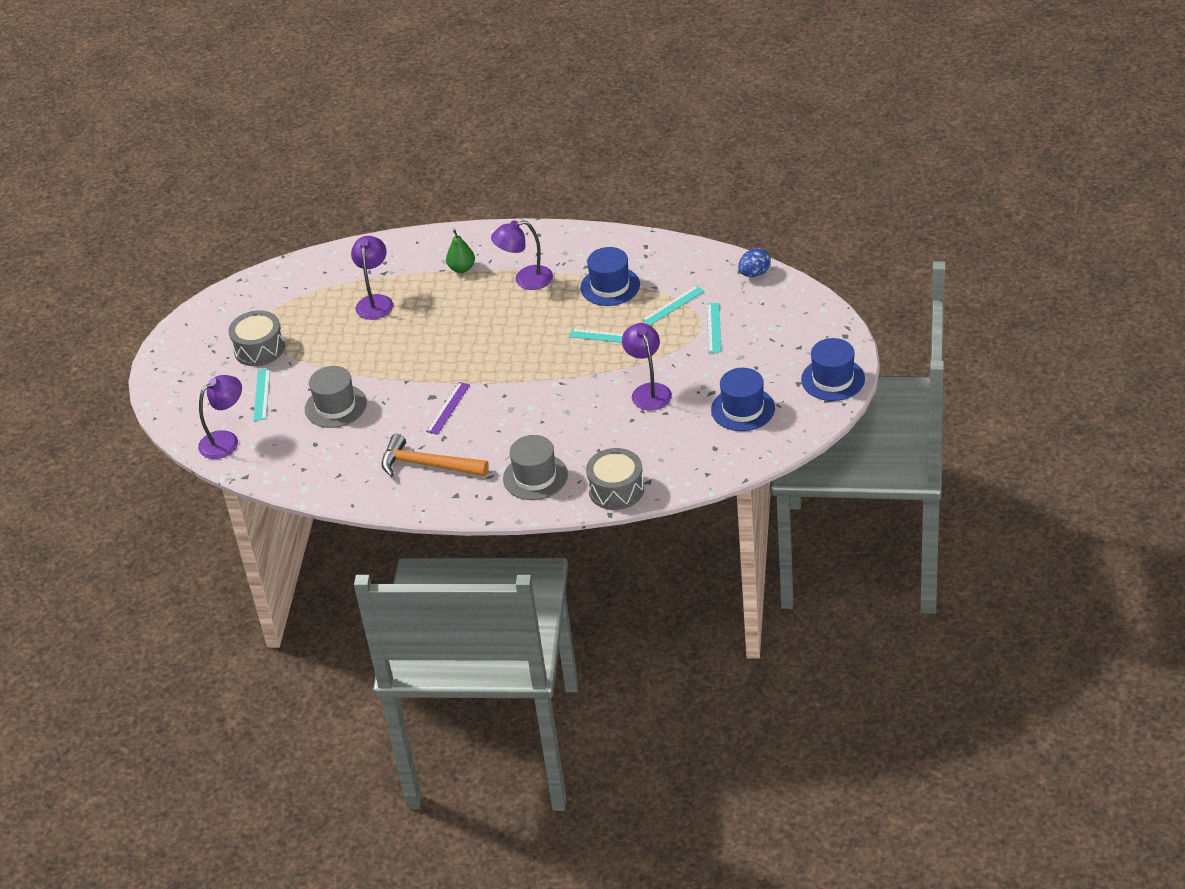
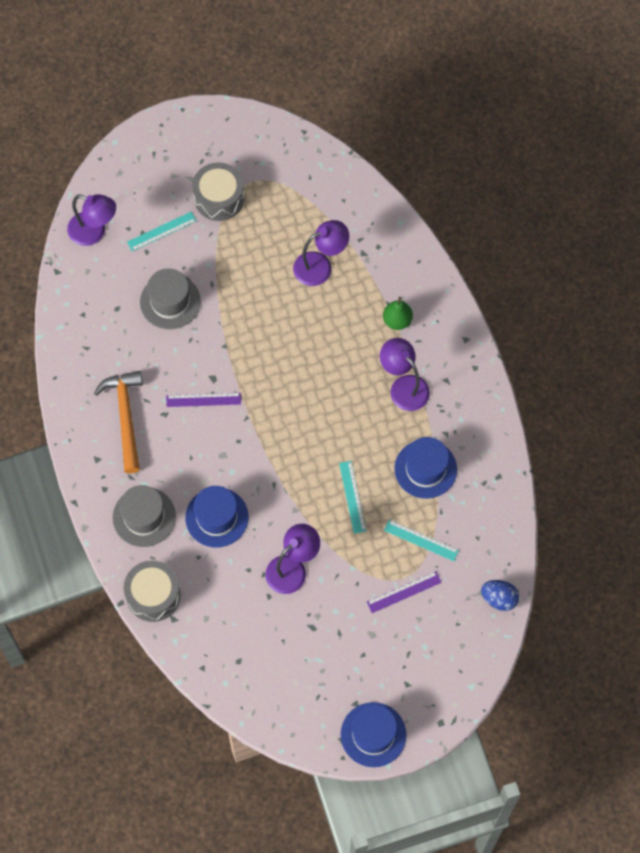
camera: 60 degrees right, 25 degrees up
(714, 327) = (404, 592): turquoise ruler -> purple ruler
(743, 409) = (300, 666): blue hat -> blue hat (216, 517)

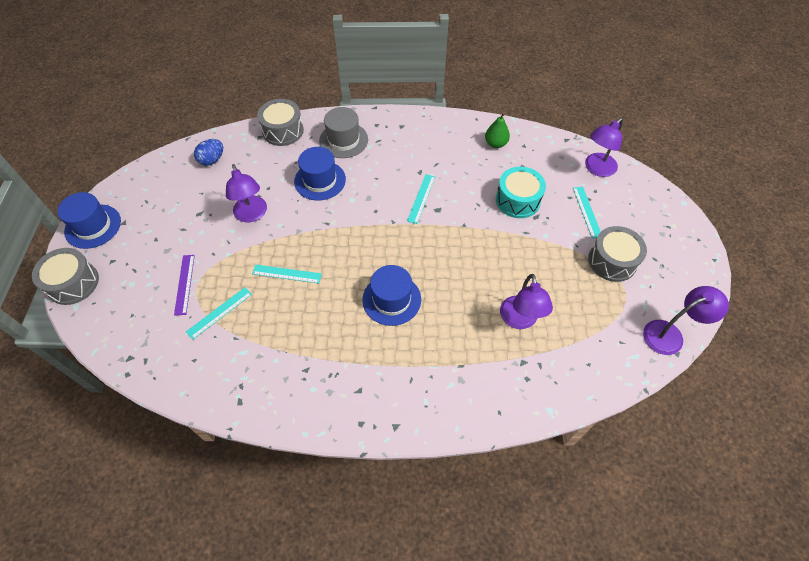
camera: 110 degrees right, 10 degrees down
(125, 417) = (427, 149): orange hammer -> none
(170, 301) = (518, 200): grey hat -> turquoise drum
(203, 400) = (421, 198): purple ruler -> turquoise ruler
(397, 320) = (439, 368): green pear -> green pear (495, 144)
(404, 386) = (369, 349): purple lamp -> purple lamp (670, 334)
(425, 469) = (281, 339): blue hat -> blue hat (391, 299)
(448, 707) = (73, 283): none -> grey drum
(499, 599) = (129, 357): blue egg -> blue egg (212, 160)

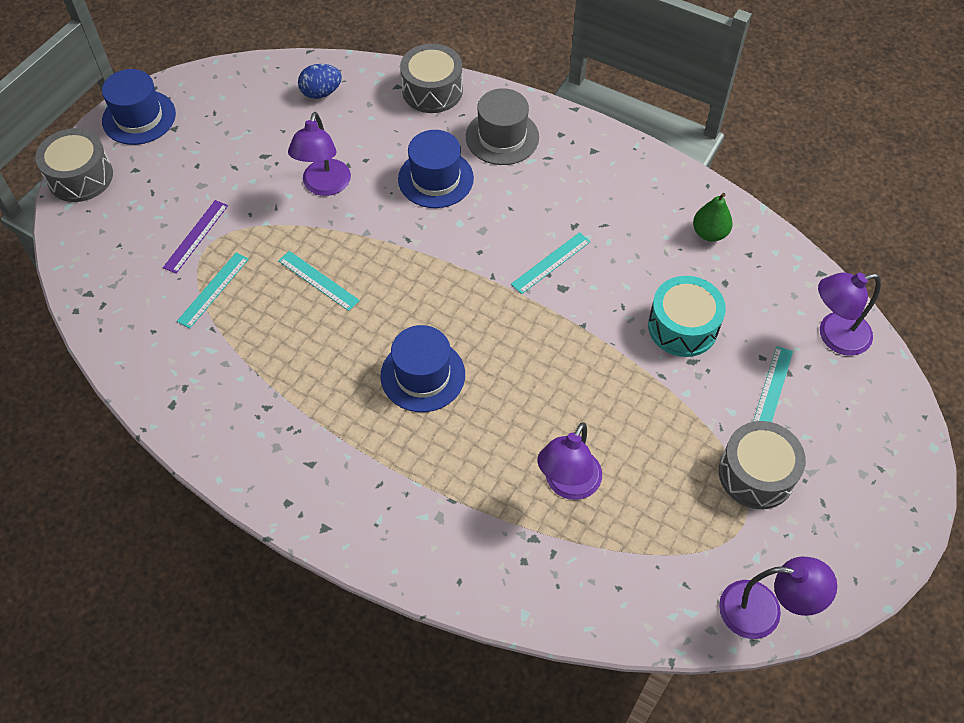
camera: 30 degrees right, 0 degrees up
(219, 312) = (213, 290): turquoise ruler -> turquoise ruler turned 45 degrees counterclockwise

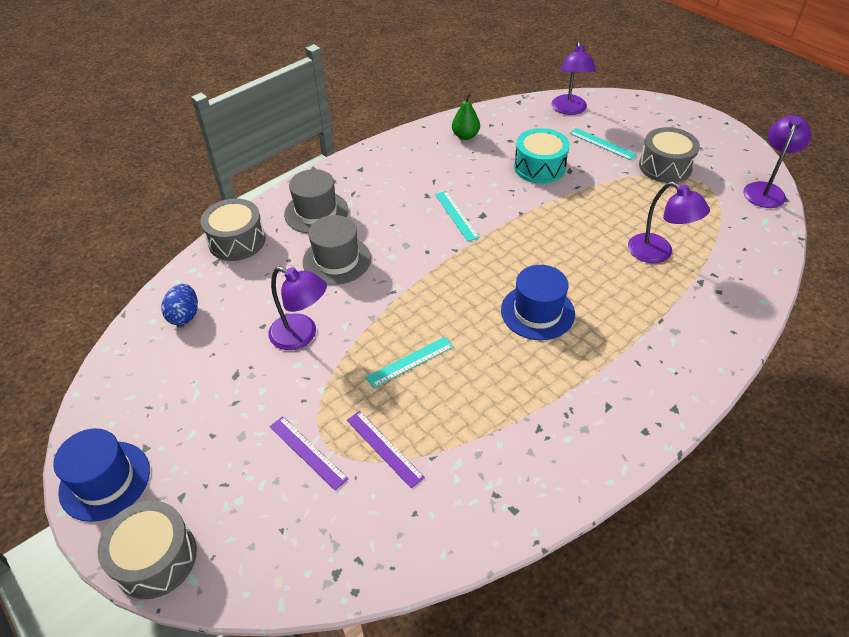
camera: 70 degrees left, 10 degrees down
(213, 290) = (384, 448): turquoise ruler -> purple ruler
(435, 179) = (337, 260): blue hat -> grey hat

